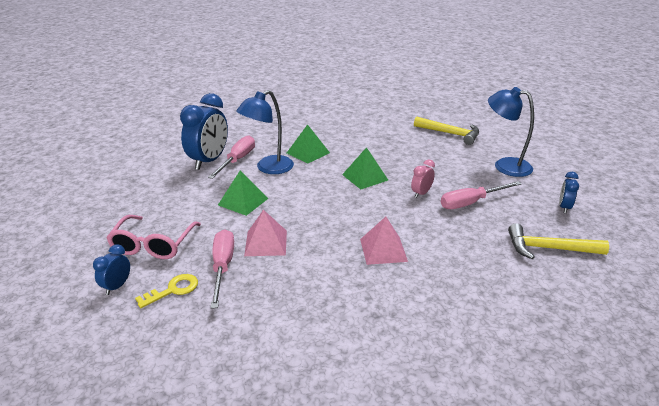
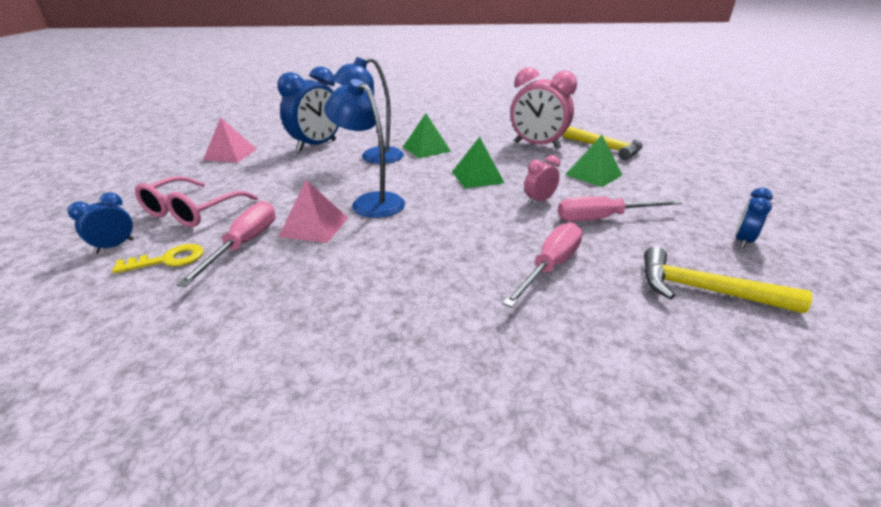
camera: 15 degrees right, 0 degrees up
(237, 160) = (346, 148): pink screwdriver -> pink screwdriver (550, 267)
(243, 201) = (322, 184): green pyramid -> green pyramid (593, 175)
(383, 250) = (454, 255): pink pyramid -> pink pyramid (230, 154)
(397, 137) = (537, 145): none -> pink clock
(505, 165) = (666, 185): blue lamp -> blue lamp (371, 202)

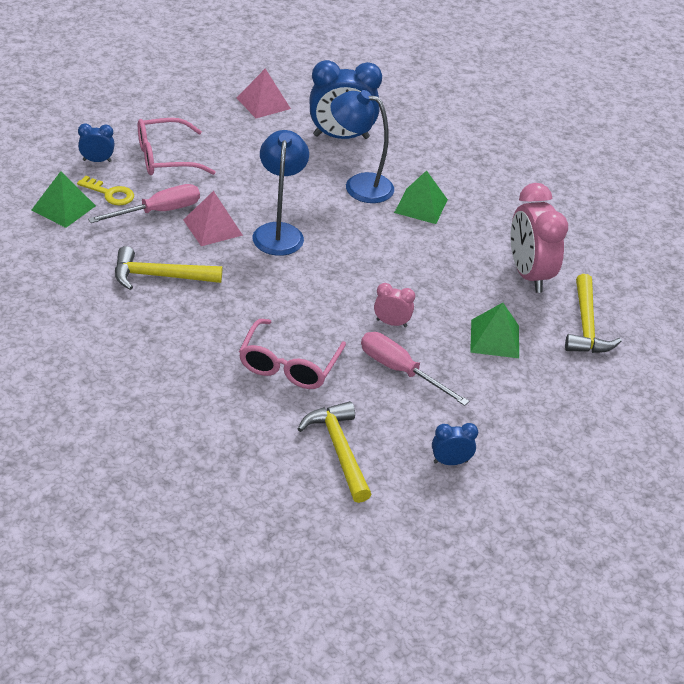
camera: 45 degrees right, 10 degrees up
(329, 285) = (159, 276): none -> yellow hammer
(477, 177) = (396, 267): green pyramid -> green pyramid (63, 207)
(550, 267) = (288, 365): pink screwdriver -> pink glasses

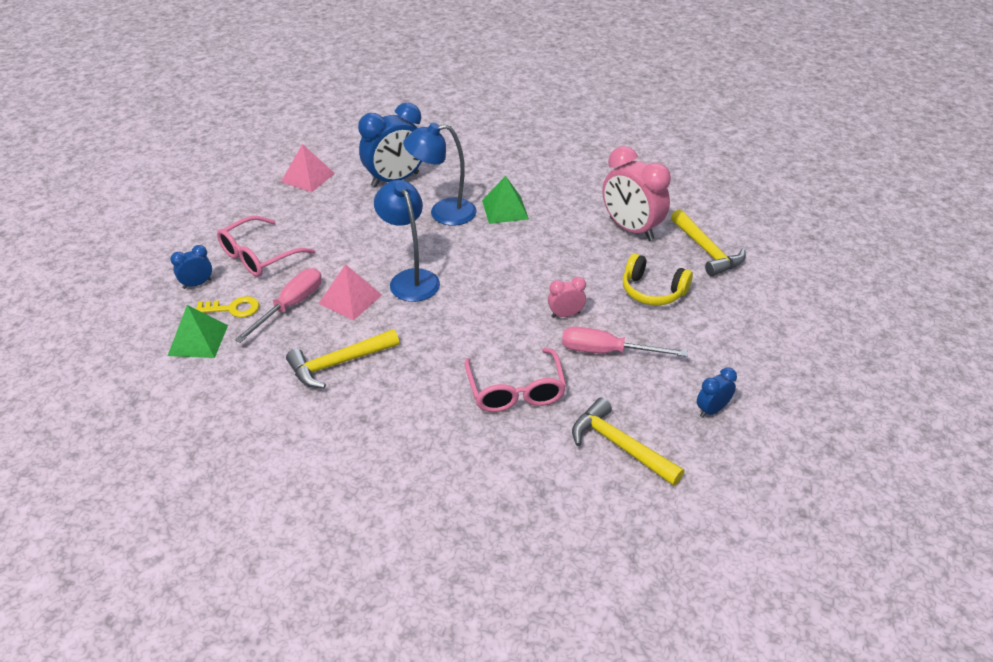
camera: 25 degrees left, 0 degrees up
(494, 338) = (652, 291): green pyramid -> yellow headphones

